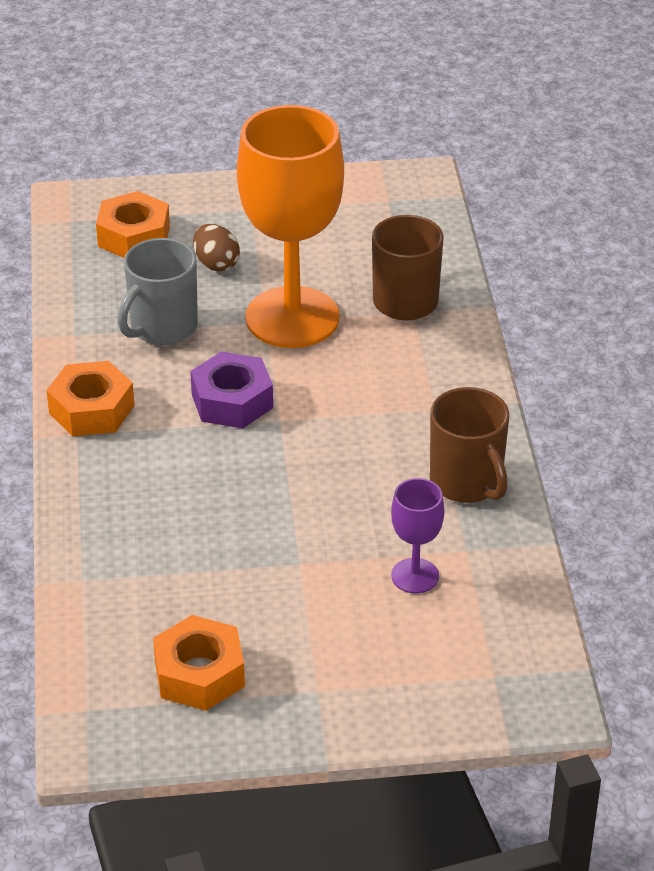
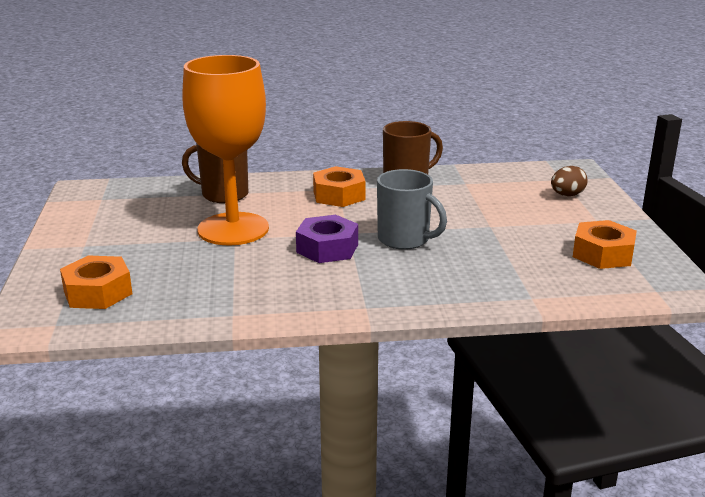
camera: 90 degrees left, 15 degrees down
(91, 409) = (335, 302): orange nut -> orange nut (339, 195)
(162, 327) = (233, 276): grey mug -> grey mug (405, 239)
(216, 264) = (154, 257): brown egg -> brown egg (567, 195)
(415, 576) = (491, 195): purple goblet -> none

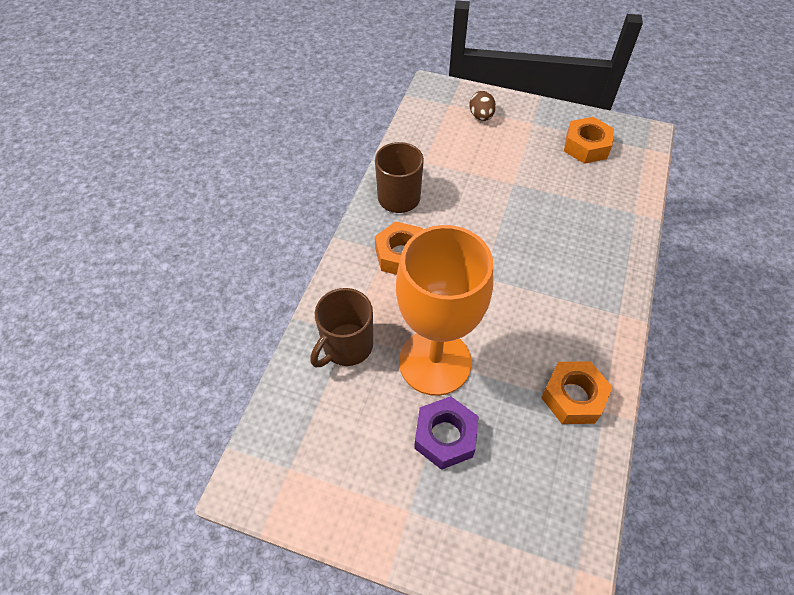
camera: 65 degrees left, 30 degrees up
(98, 292) = (525, 516): orange nut -> orange nut (573, 397)
(327, 248) = (508, 303): purple nut -> purple nut (445, 436)
(405, 239) = (514, 245): grey mug -> none

